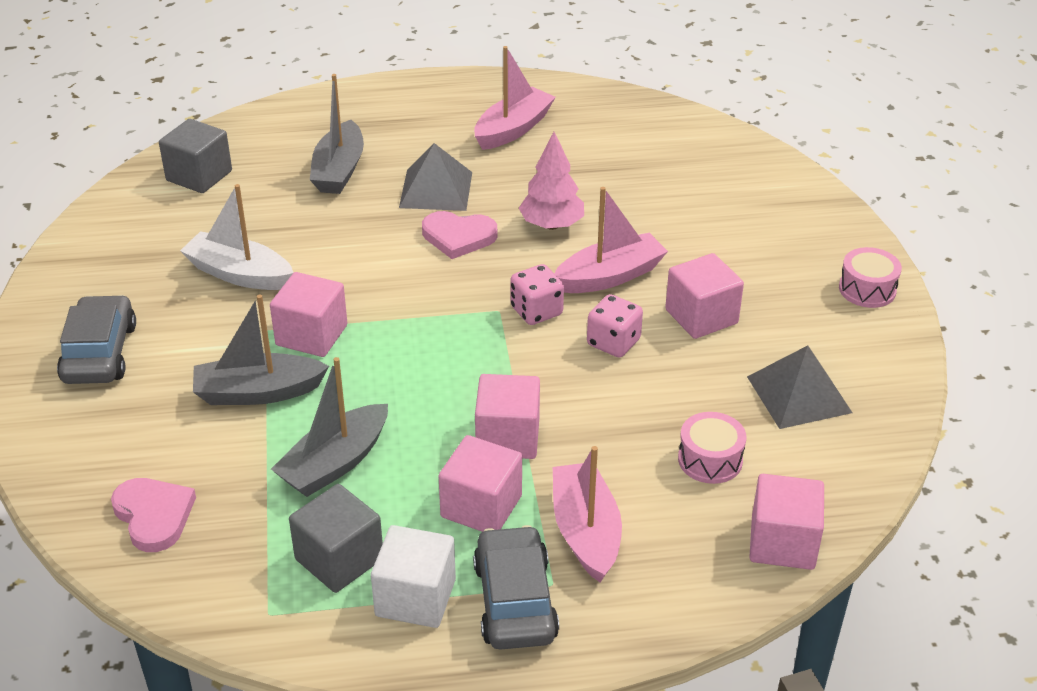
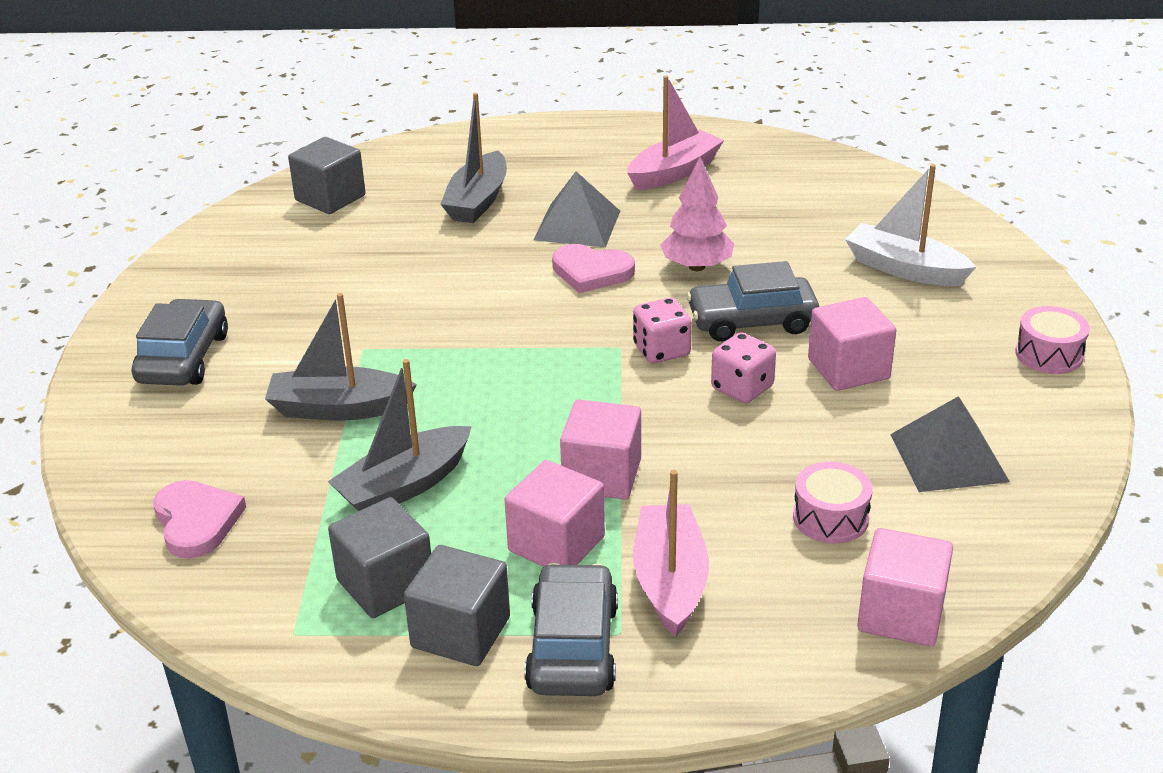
camera: 10 degrees right, 5 degrees down
(239, 274) = (348, 292): white boat -> white boat (904, 269)
(311, 335) = (410, 357): pink cube -> none
(415, 597) = (460, 632): white cube -> grey cube
(610, 276) = (752, 321): pink boat -> grey car

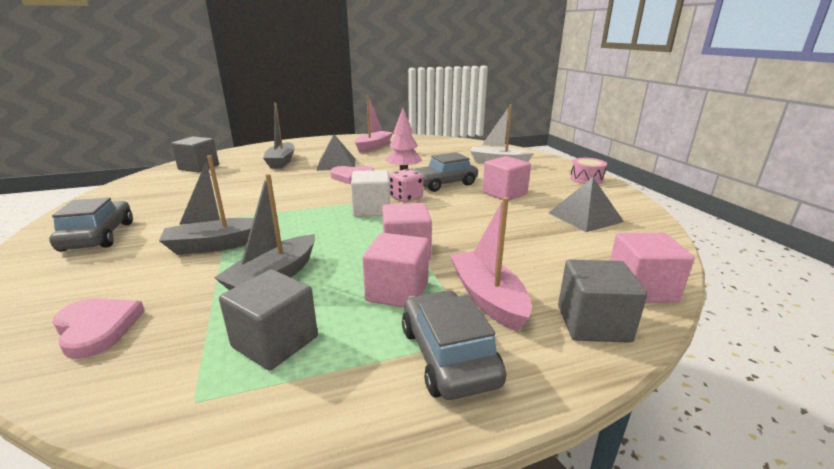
camera: 20 degrees left, 10 degrees down
(460, 632) = (352, 365): grey cube -> grey cube (593, 323)
(590, 370) = (371, 209): none -> white cube
(742, 388) = (458, 206): pink dice -> none
(830, 518) = (553, 250): pink drum -> none

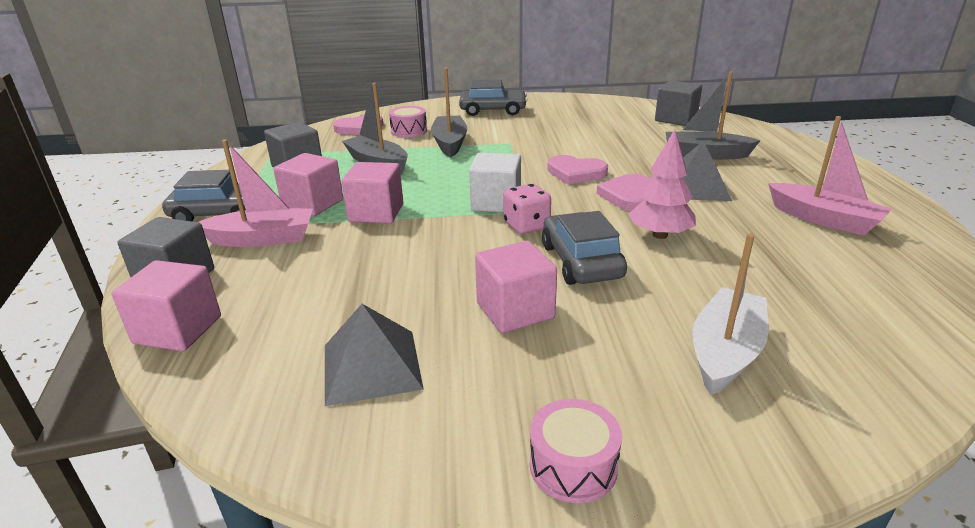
camera: 105 degrees right, 5 degrees up
(147, 280) = (409, 131): none -> pink drum
(311, 190) = (576, 173): none -> pink heart

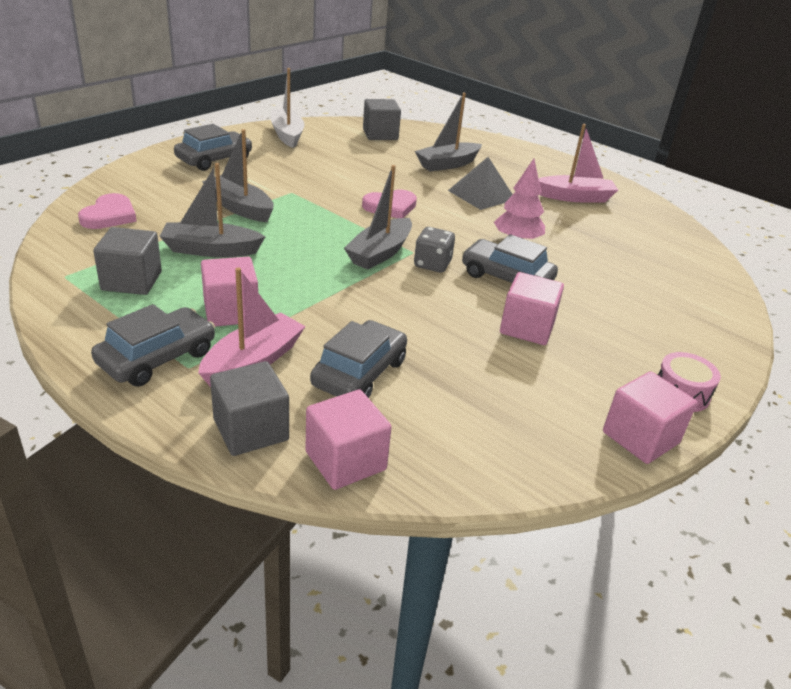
camera: 50 degrees left, 5 degrees up
(307, 278) = (359, 373): none -> grey car
(372, 366) = (516, 404): grey pyramid -> none
(376, 213) = (305, 297): pink cube -> pink cube (640, 437)
(409, 131) = (171, 204): pink drum -> none
(496, 203) = (380, 253): white cube -> grey boat
(526, 226) = (432, 264): pink dice -> grey dice
(628, 196) = (454, 216): pink heart -> none
(725, 352) = (648, 301): white boat -> white boat (287, 135)

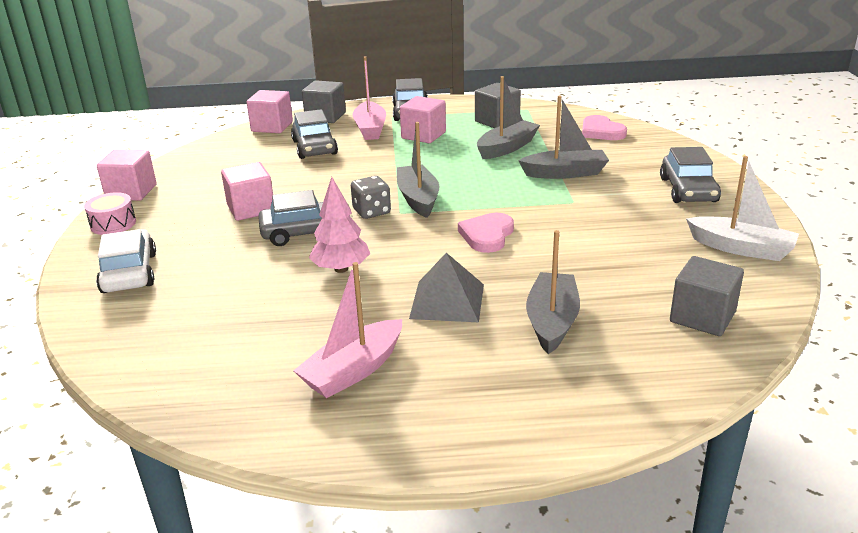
camera: 140 degrees right, 5 degrees down
(683, 324) = (129, 273): none -> white car

